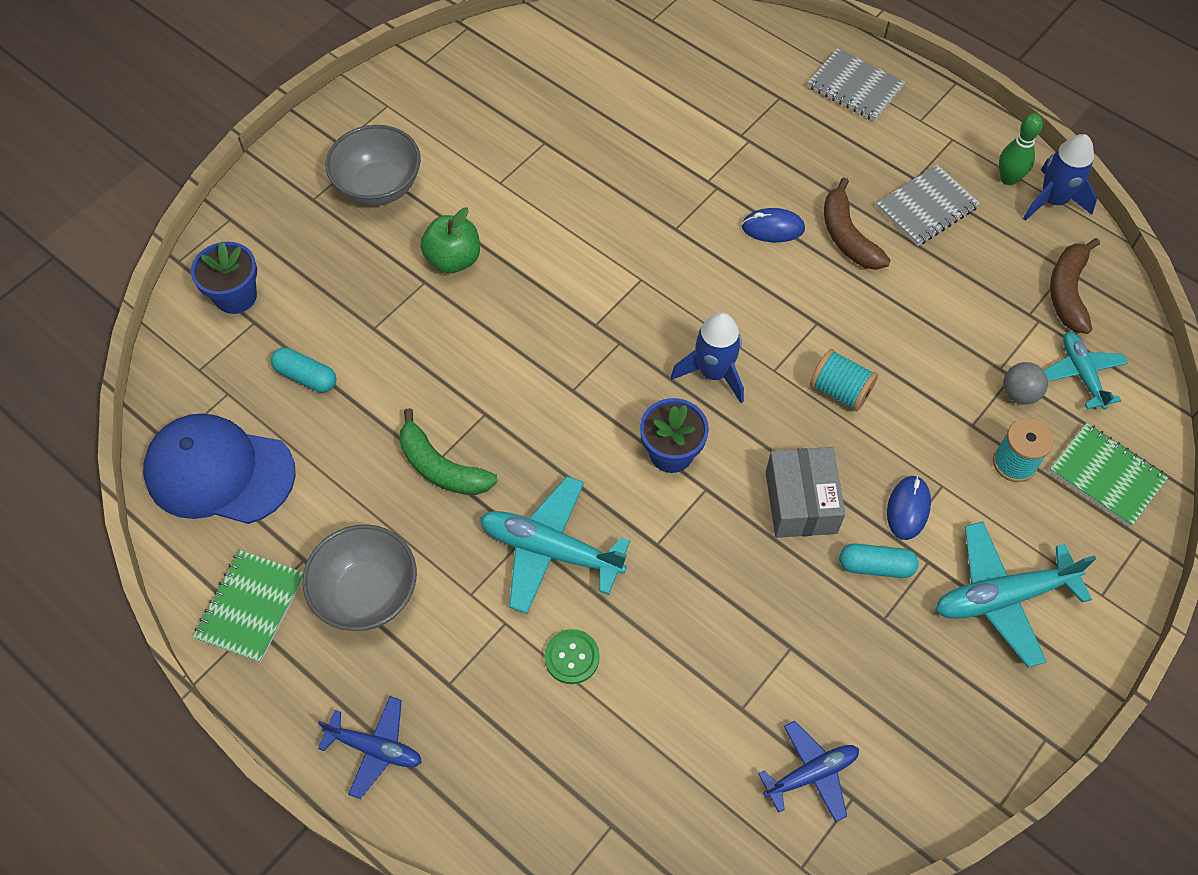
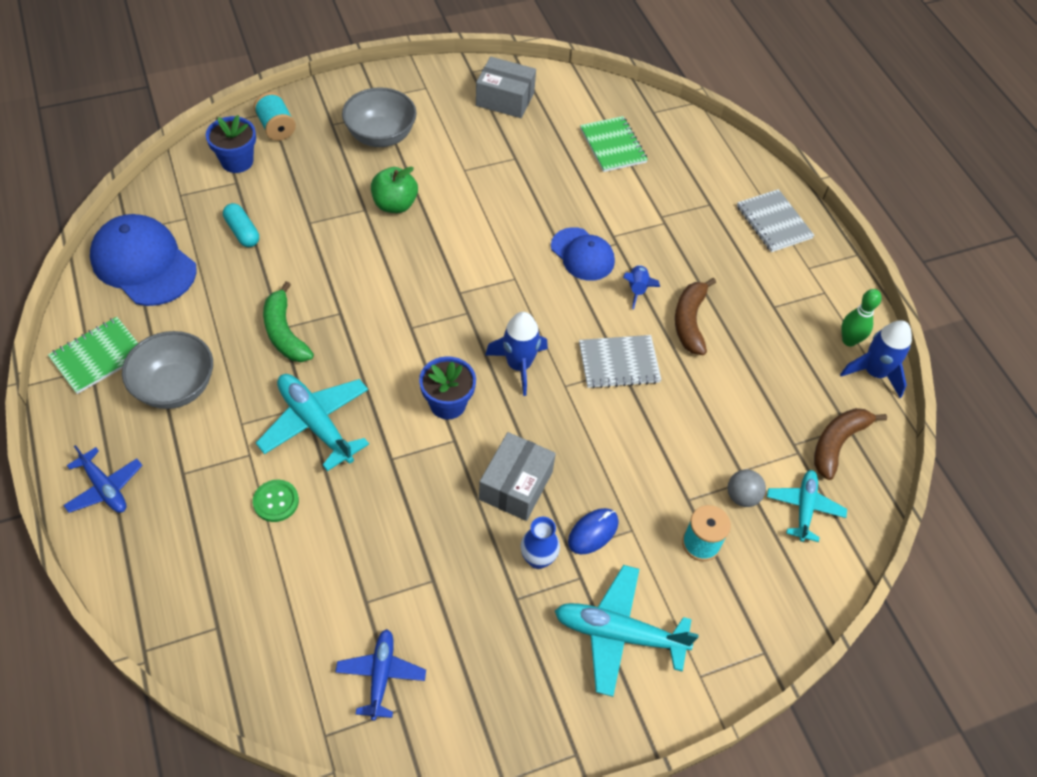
camera: 25 degrees right, 5 degrees down
(484, 78) = (505, 99): none -> grey box
(691, 217) = (582, 254): none -> blue cap
(773, 228) = (637, 289): blue mouse -> blue rocket
(811, 774) = (381, 675): blue plane -> blue plane turned 90 degrees counterclockwise
(840, 391) = (603, 424): turquoise spool -> turquoise spool (276, 127)
(875, 566) = (538, 559): turquoise capsule -> blue vase
(926, 207) = (767, 330): grey notebook -> grey notebook (619, 363)
(1106, 476) = (769, 592): green notebook -> green notebook (613, 146)

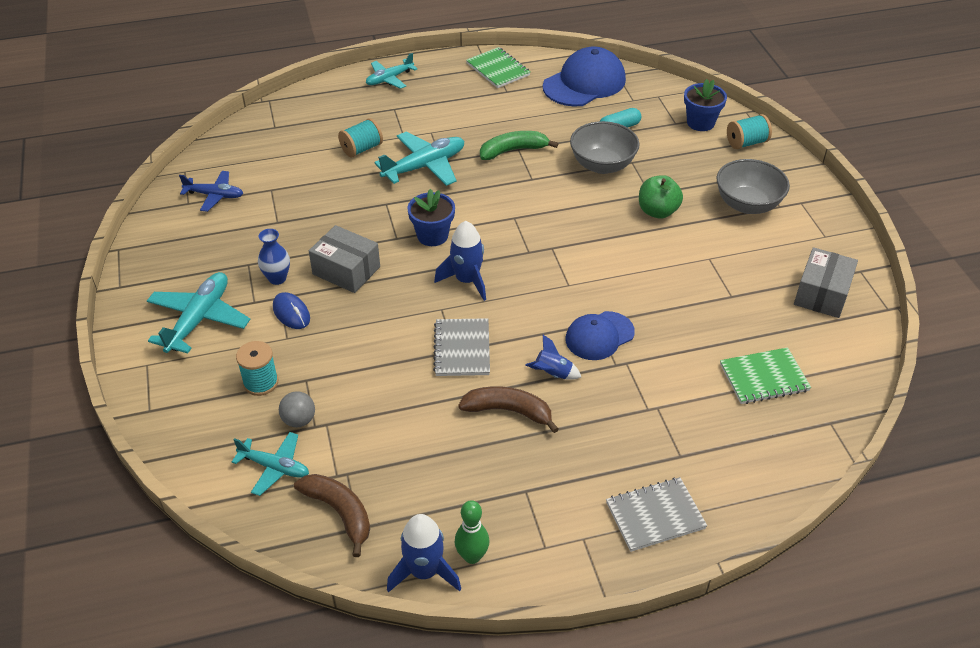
camera: 100 degrees right, 10 degrees down
(105, 488) = (389, 79): blue plane -> turquoise plane
(176, 387) = (467, 102): grey bowl -> grey bowl (602, 165)
(276, 501) = (362, 149): green button -> turquoise spool

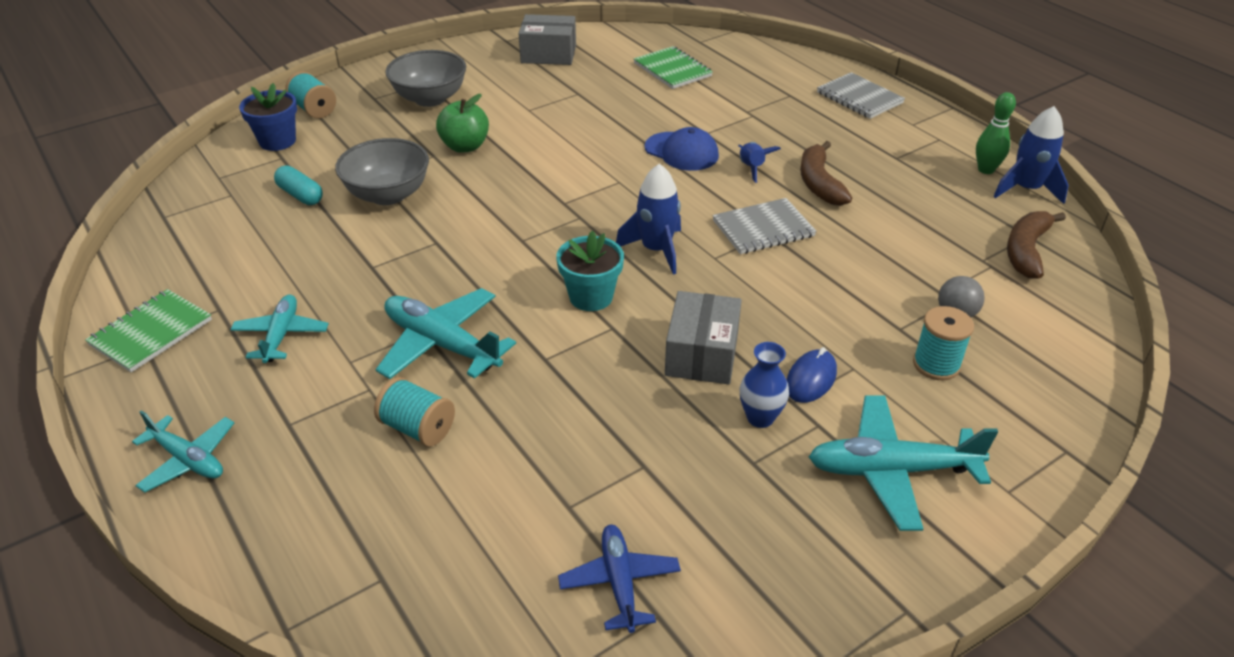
camera: 110 degrees left, 5 degrees down
(275, 467) = (1026, 310): turquoise plane -> turquoise plane (281, 335)
(432, 235) = (591, 297): blue flower pot -> turquoise flower pot
(513, 150) = (377, 270): green banana -> none
(584, 83) = (189, 240): blue cap -> none

